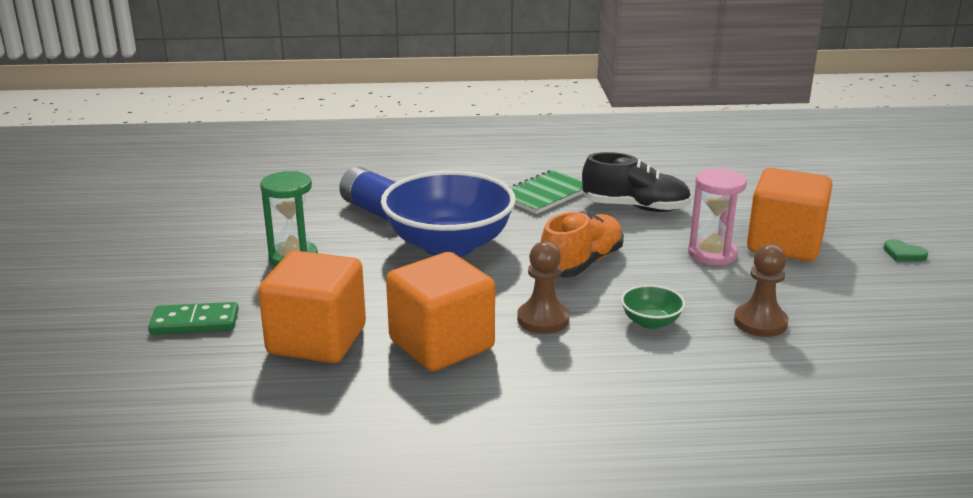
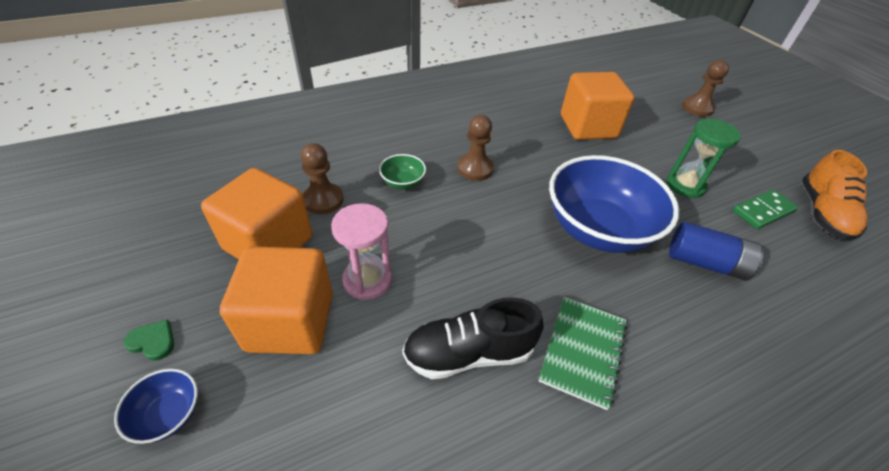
camera: 155 degrees right, 20 degrees up
(91, 333) = (697, 108): none -> brown pawn
(195, 322) = (662, 124): green domino -> green domino (763, 211)
(441, 344) = (520, 138): orange cube -> orange cube (269, 243)
(581, 263) = (479, 233): orange shoe -> orange shoe (822, 213)
(866, 222) = (169, 414): none -> blue bowl

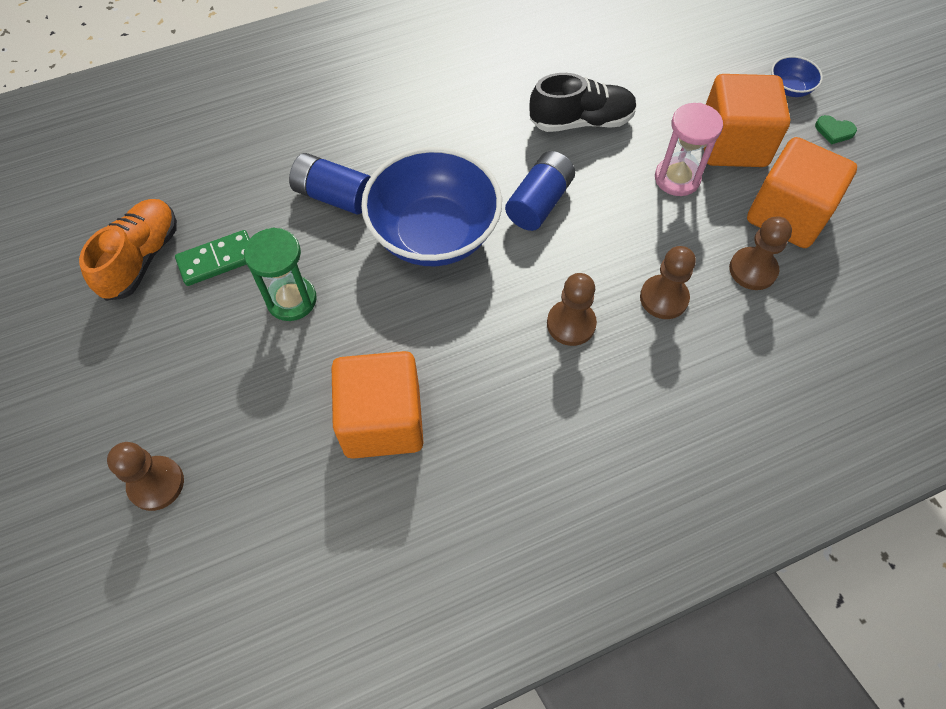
camera: 175 degrees left, 15 degrees up
(403, 182) = (664, 298): green bowl -> brown pawn
(508, 256) = (539, 202): none -> blue battery
(582, 351) = (487, 122): green notebook -> none

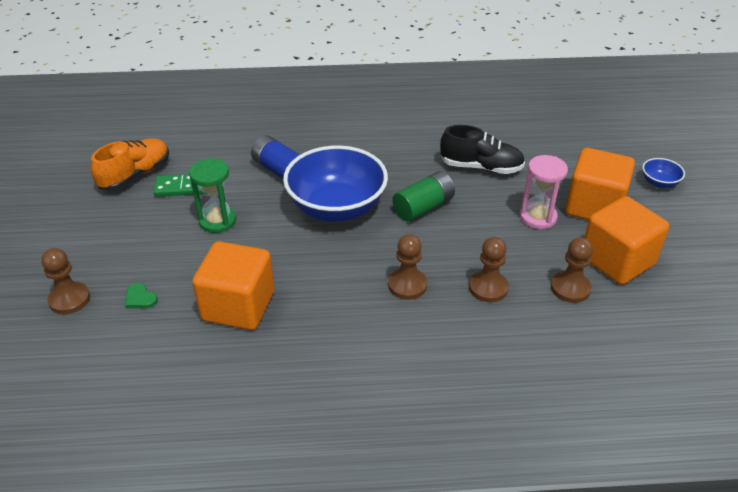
camera: 20 degrees right, 20 degrees down
(539, 202) = (423, 207): blue battery -> green battery
(834, 131) = (684, 217): green heart -> green heart (140, 298)

